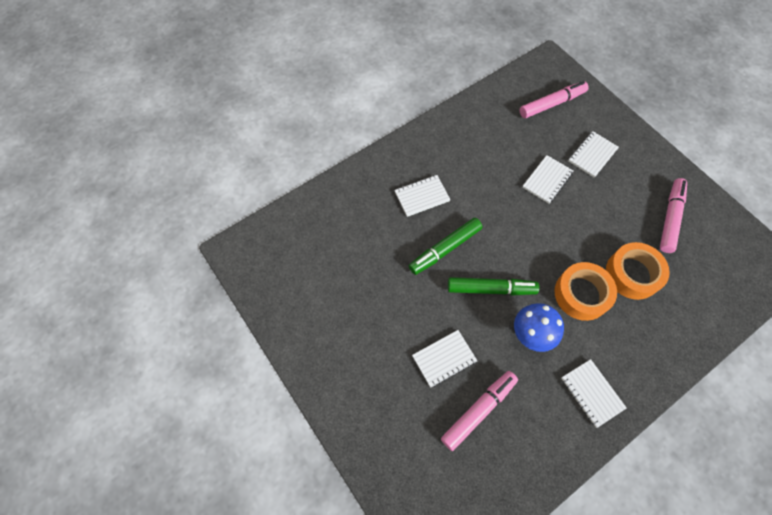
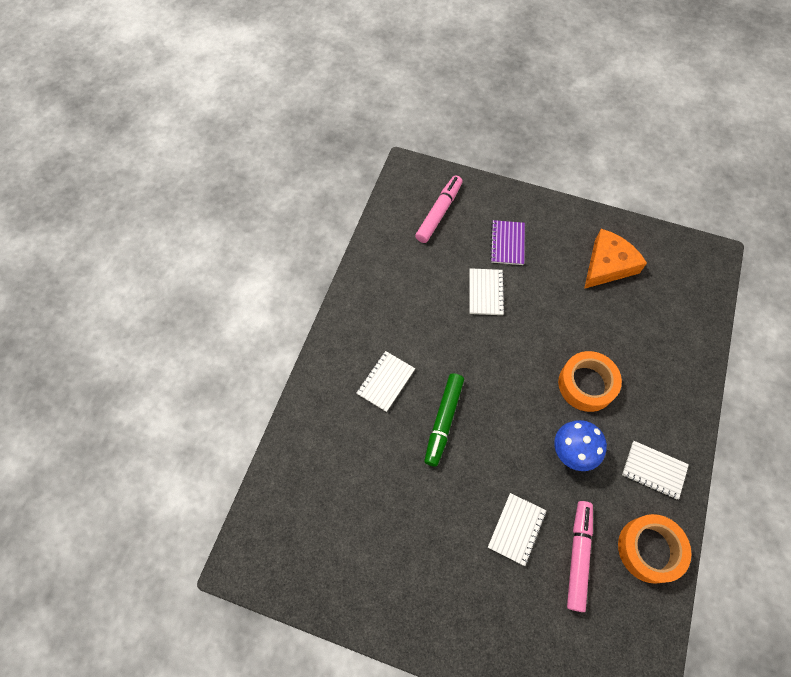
camera: 35 degrees left, 0 degrees up
(491, 289) = (510, 432): green marker -> none
(592, 155) = (507, 243): white notebook -> purple notebook
(632, 274) = (613, 337): orange tape -> orange tape (649, 549)
(670, 218) = (608, 265): pink marker -> orange cheese

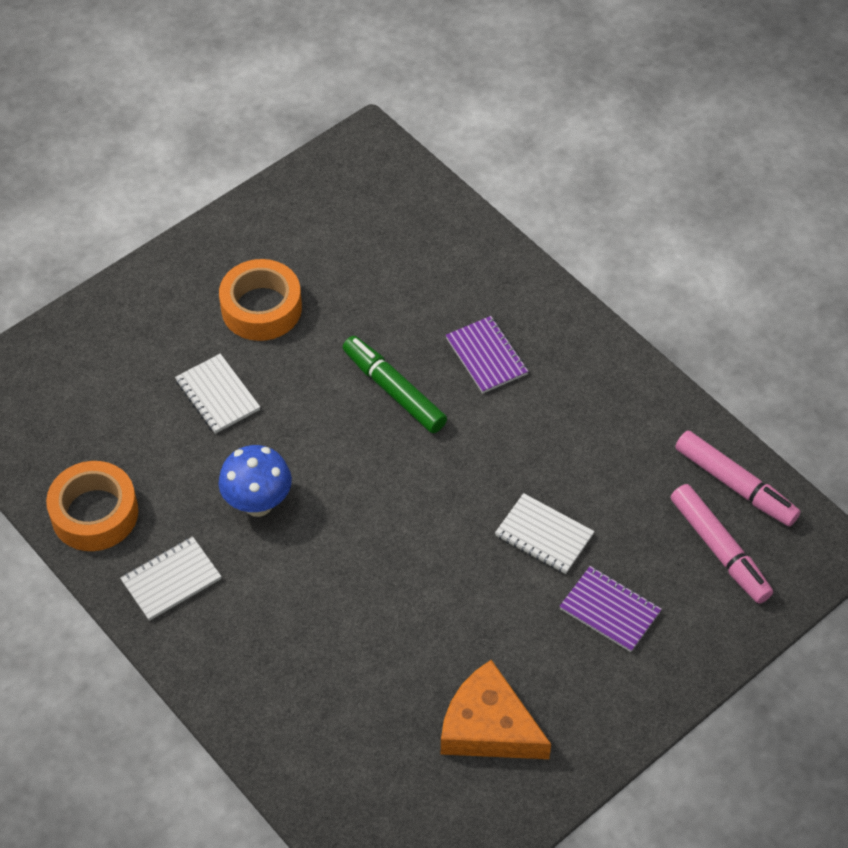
camera: 120 degrees right, 10 degrees down
(385, 381) = (486, 356): white notebook -> purple notebook
(578, 556) = (145, 438): pink marker -> pink marker (735, 485)
(586, 384) = (330, 576): orange tape -> orange tape (261, 308)
(608, 265) = (488, 726): orange cheese -> orange cheese turned 135 degrees clockwise

